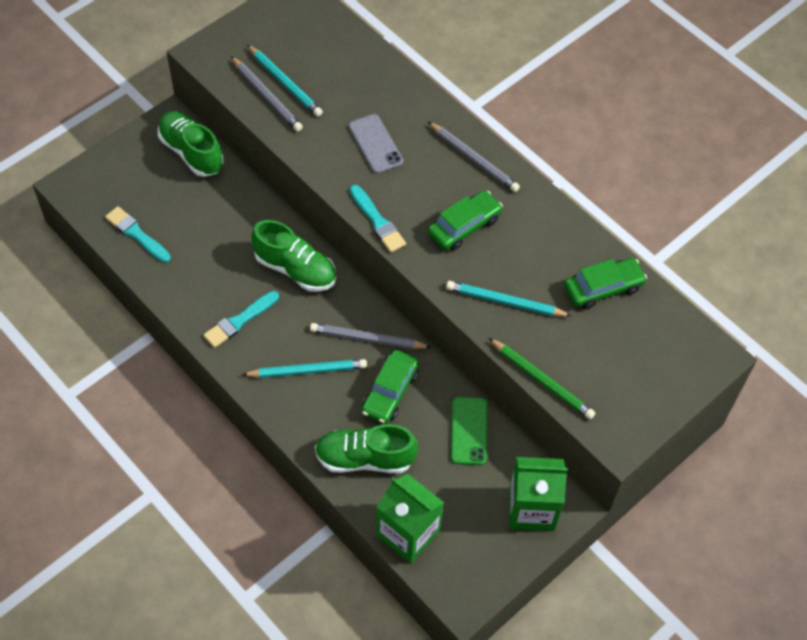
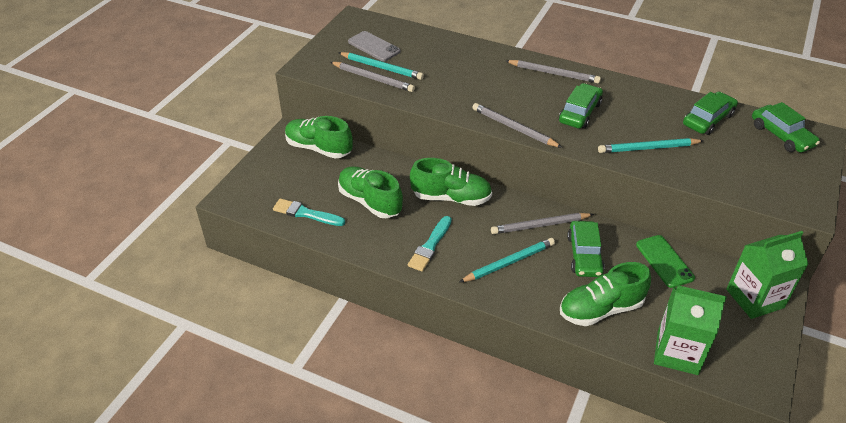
camera: 20 degrees left, 15 degrees down
(208, 243) = (370, 201): none -> green shoe
(375, 144) = (476, 84): grey phone -> grey phone (374, 47)
(377, 221) = (514, 128): turquoise brush -> grey pencil
(542, 380) = (718, 188): green pencil -> none
(670, 340) = (781, 135): none -> green car

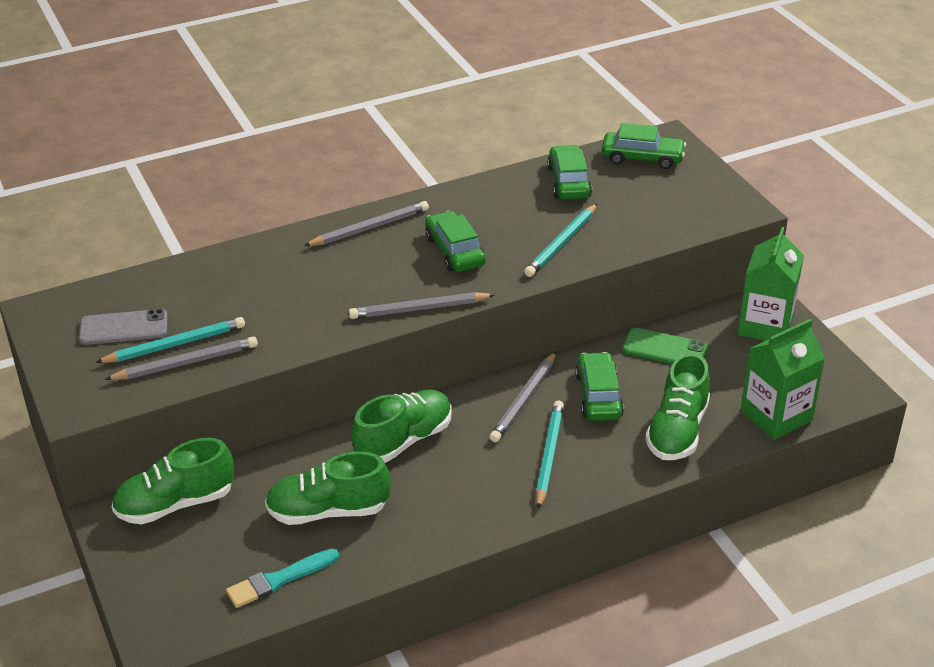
camera: 50 degrees left, 5 degrees down
(430, 246) = (457, 502): turquoise brush -> none
(584, 255) = (599, 396): green car -> green car turned 135 degrees counterclockwise

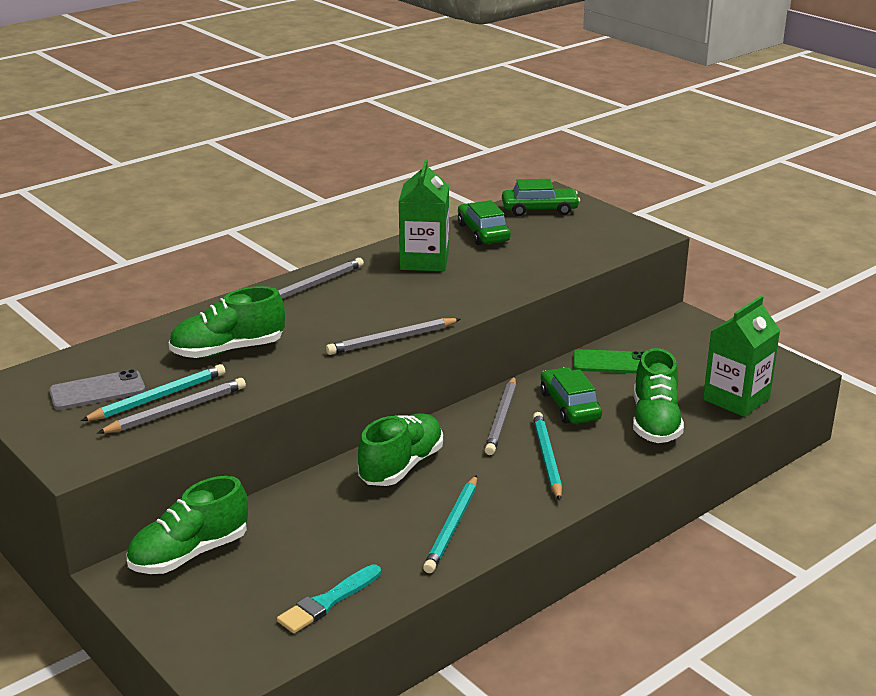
camera: 15 degrees left, 10 degrees down
(328, 511) = (352, 535): green shoe -> green shoe (228, 350)
(454, 251) = (403, 293): green car -> none
(561, 243) = (500, 276): turquoise pencil -> turquoise pencil (452, 527)
(765, 326) = (690, 334): green carton -> green carton (424, 261)

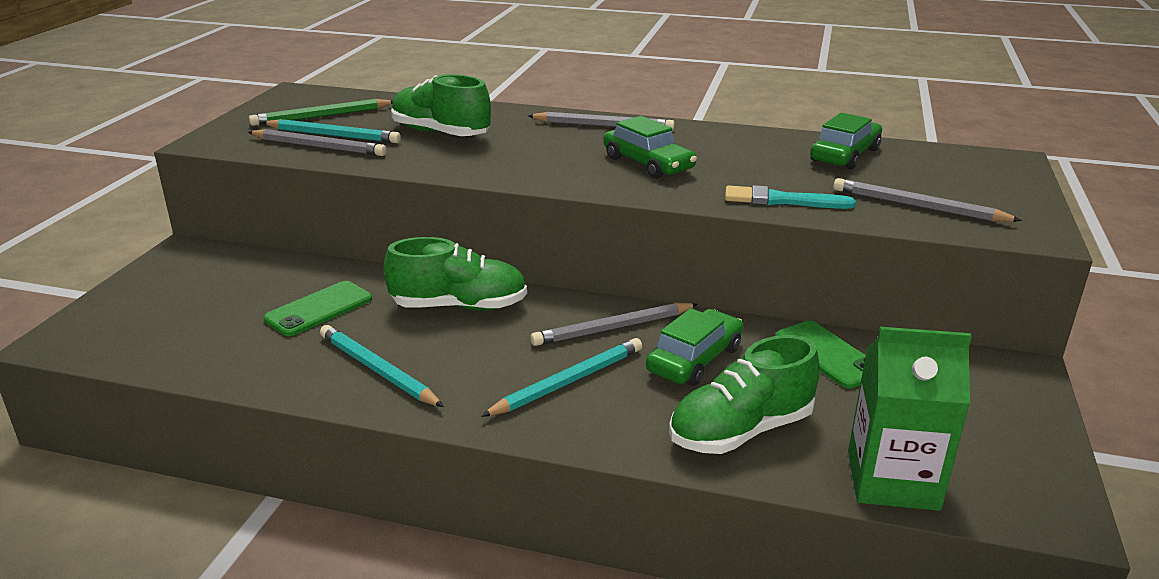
camera: 55 degrees right, 0 degrees up
(97, 391) = (322, 116): grey phone -> green pencil
(189, 554) = (232, 264): green shoe -> none
(328, 602) = (199, 349): turquoise brush -> turquoise brush (781, 200)
(329, 529) = (319, 309): none -> green phone
(392, 339) = (551, 182): grey pencil -> grey pencil (918, 206)
(424, 261) = (732, 150): green carton -> none
(452, 527) = (378, 370): turquoise pencil -> turquoise pencil turned 60 degrees clockwise
(539, 209) = (957, 163): green car -> green car (648, 164)

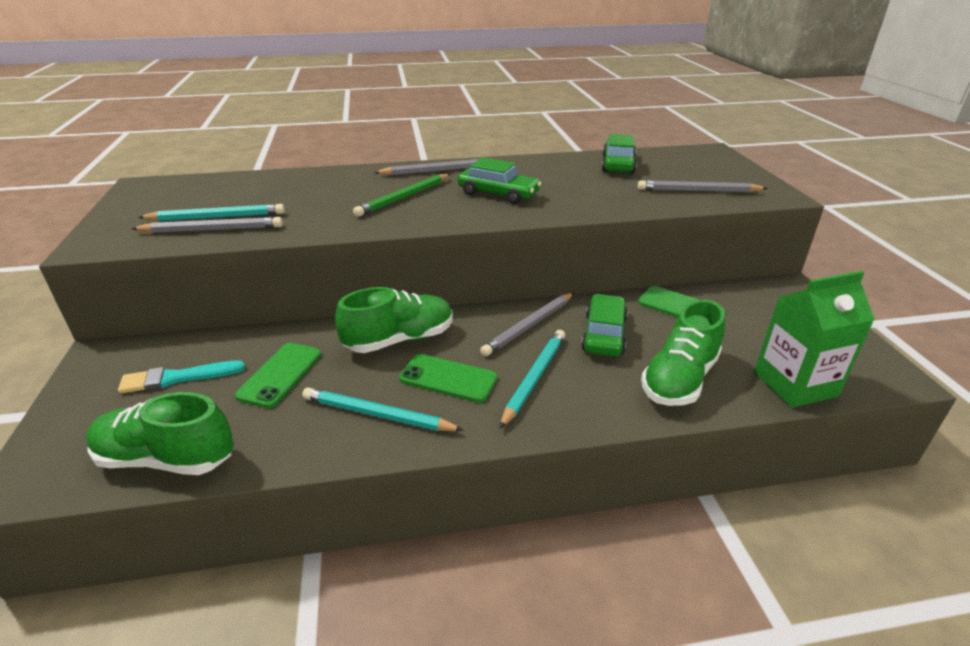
camera: 25 degrees left, 5 degrees up
(322, 116) = (189, 202): green pencil -> green pencil (404, 197)
(440, 133) = (312, 198): green shoe -> green shoe (167, 459)
(476, 356) = (448, 378): none -> green phone
(781, 200) = (615, 203): turquoise brush -> turquoise brush (177, 378)

